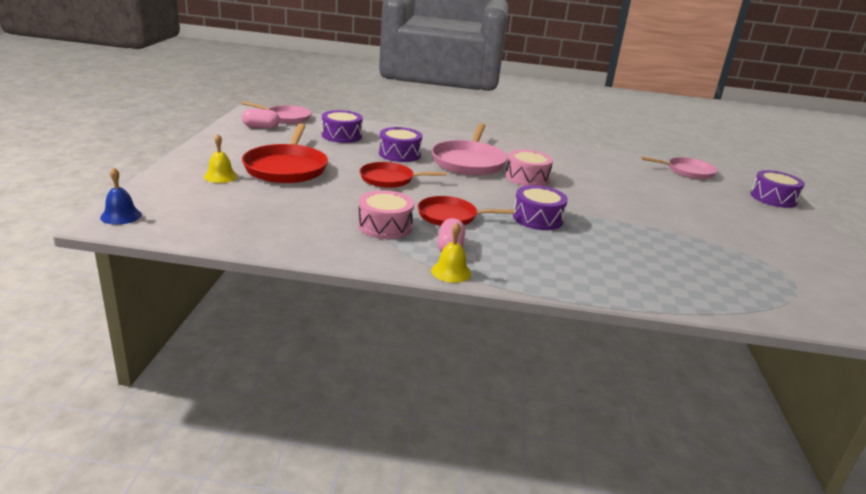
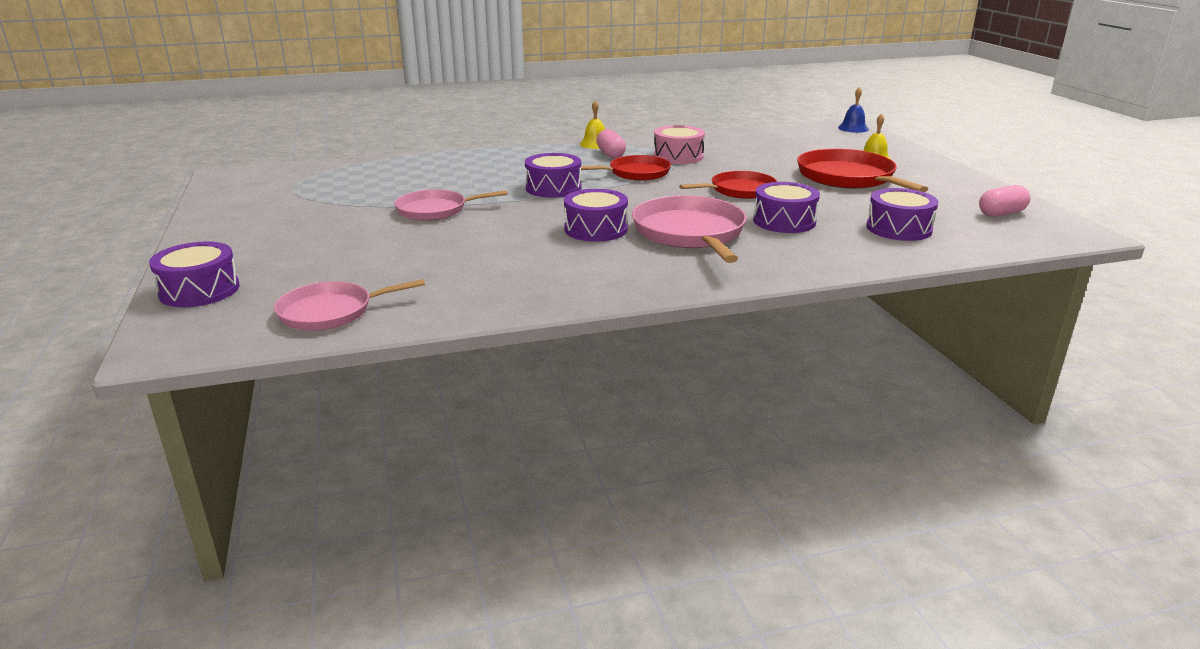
camera: 160 degrees right, 0 degrees up
(286, 117) = (1028, 237): pink pan -> pink pan (435, 210)
(527, 178) = (595, 229): pink drum -> purple drum

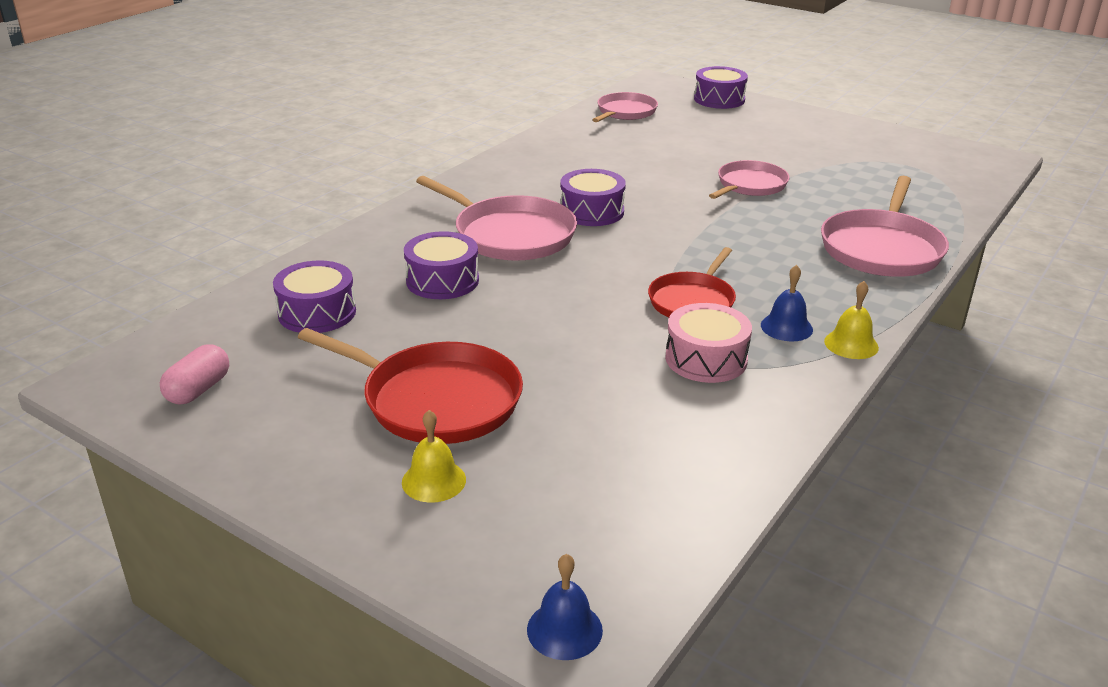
camera: 140 degrees right, 5 degrees up
(468, 162) = (882, 248): none -> pink pan
(553, 188) = (721, 244): purple drum -> none
(611, 154) = (786, 327): pink capsule -> blue bell
(739, 190) = (541, 314): red pan -> none

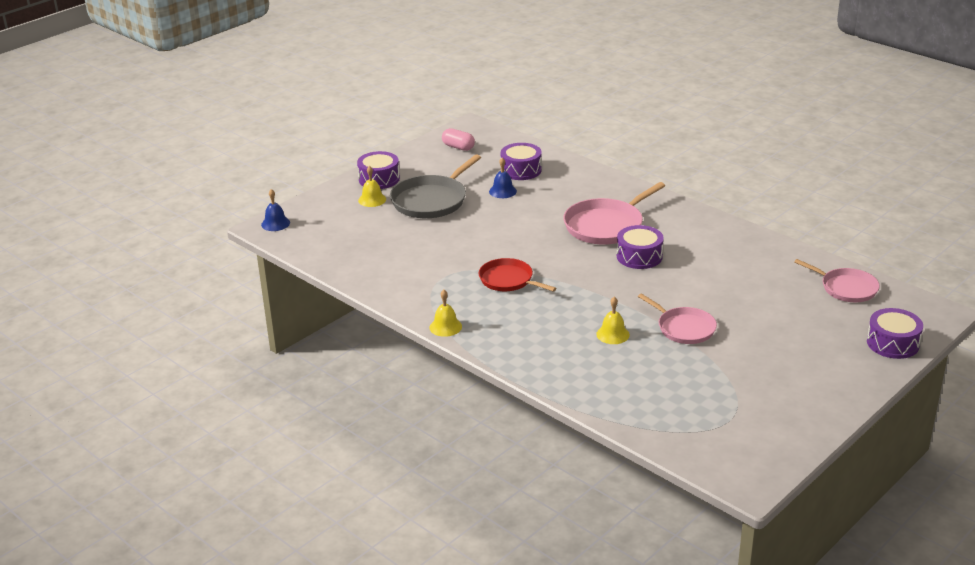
camera: 100 degrees right, 0 degrees up
(435, 400) = (431, 200): red pan -> grey pan
(442, 280) = (549, 203): purple drum -> purple drum (379, 179)
(706, 359) = (444, 276): pink drum -> none
(786, 327) = (470, 308): blue bell -> blue bell (502, 191)
(789, 223) = (613, 334): none -> yellow bell
(882, 248) = (567, 367): pink pan -> none

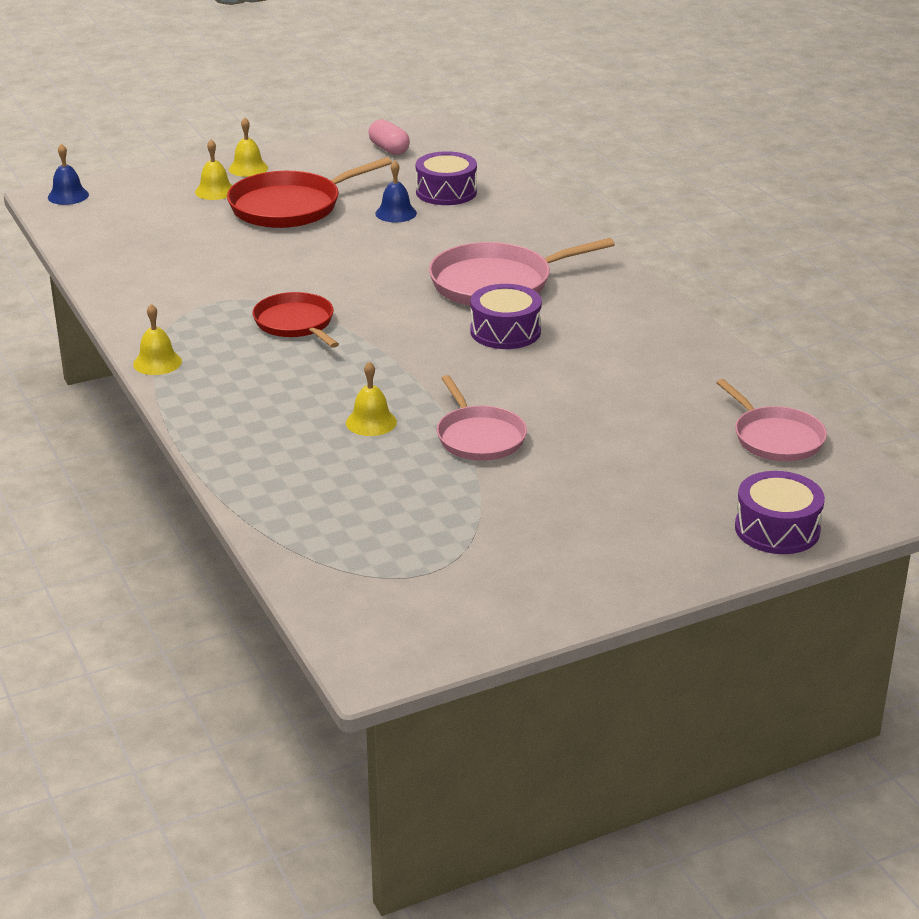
camera: 20 degrees right, 0 degrees up
(379, 179) = (248, 168): purple drum -> yellow bell
(431, 200) = (290, 206): grey pan -> red pan

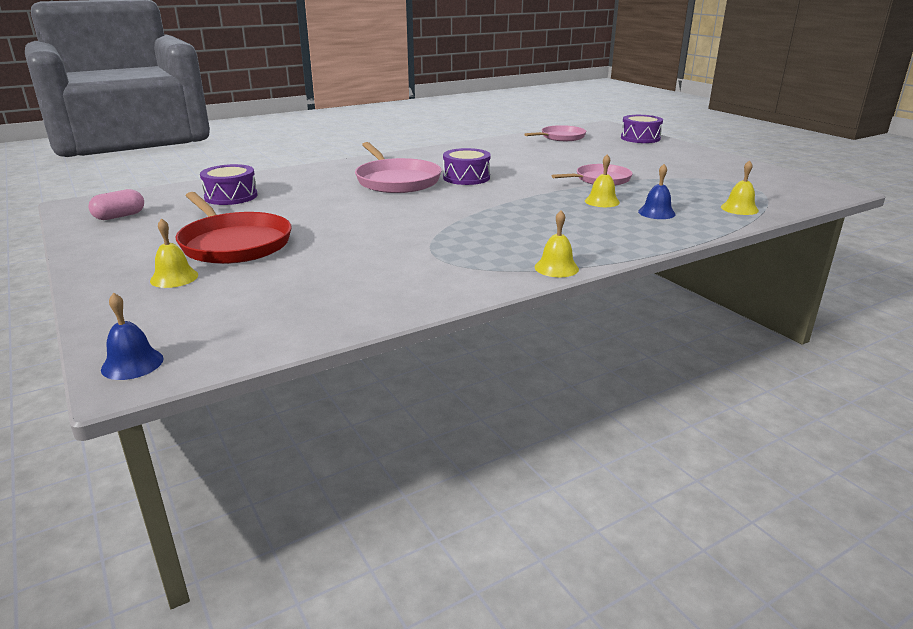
camera: 95 degrees left, 5 degrees down
(248, 168) = (120, 267): yellow bell -> yellow bell (739, 208)
(296, 323) = (470, 227): red pan -> none
(396, 213) = (266, 209): blue bell -> blue bell (656, 213)

